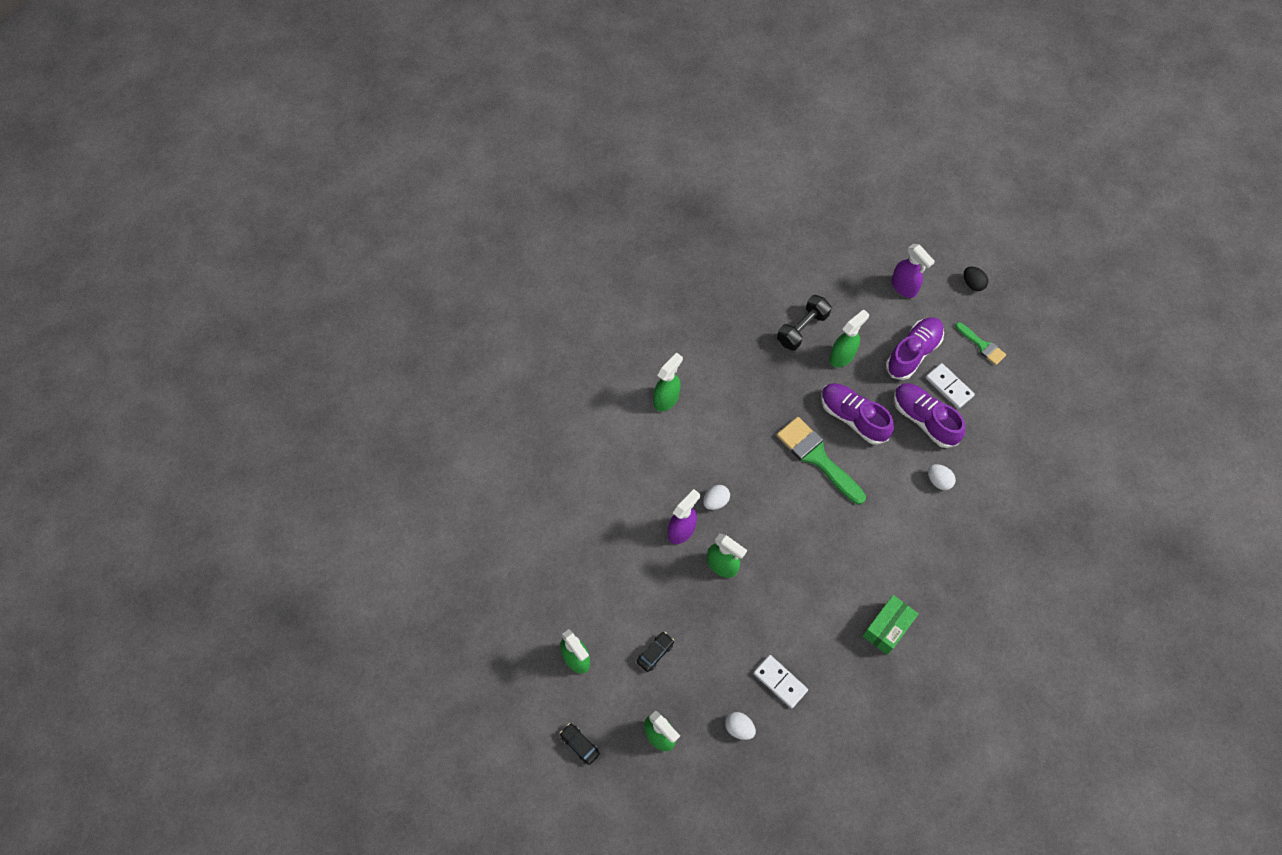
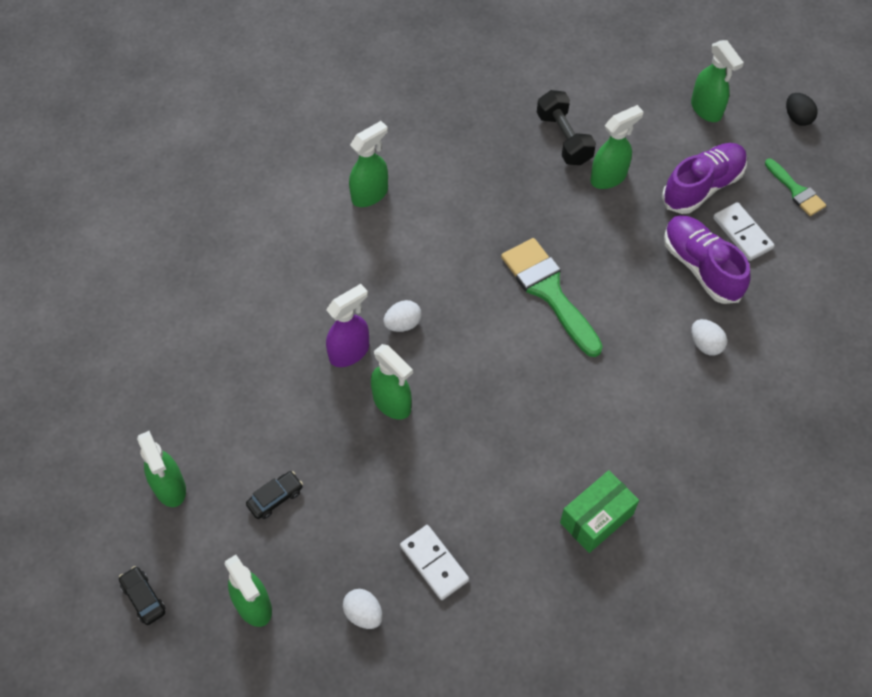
camera: 10 degrees right, 5 degrees down
(802, 329) = (564, 138): black dumbbell -> black dumbbell turned 75 degrees counterclockwise
(853, 418) = (607, 251): purple shoe -> none
(904, 287) = (706, 109): purple spray bottle -> green spray bottle

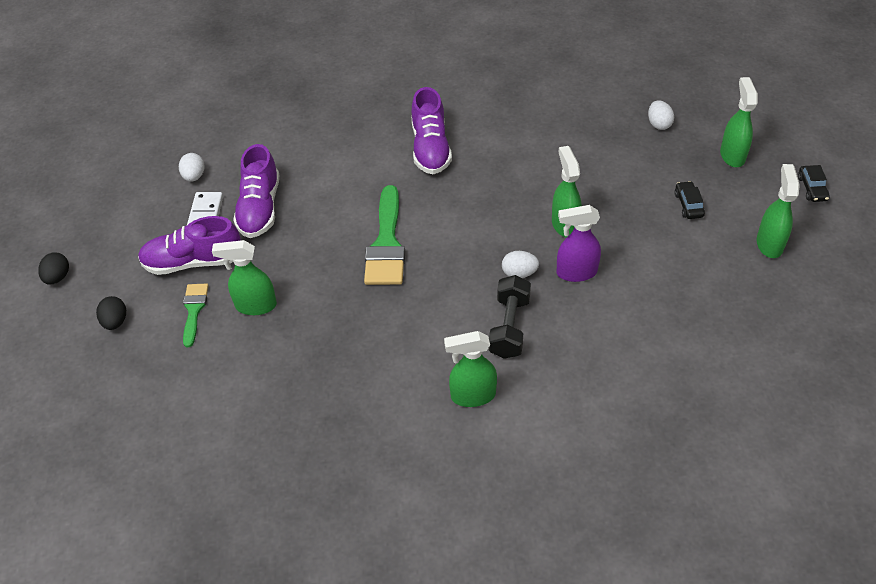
camera: 145 degrees left, 10 degrees down
(275, 498) = (688, 205): black car -> black car turned 90 degrees clockwise
(434, 563) = (596, 129): white domino -> none
(564, 138) = (257, 359): black dumbbell -> black dumbbell (509, 327)
(596, 518) = (474, 109): green box -> none
(599, 430) = (430, 148): none -> purple shoe
(705, 344) = (311, 163): white egg -> white egg (194, 176)
(706, 109) = (115, 321): green spray bottle -> black egg
(796, 190) = (131, 225): green brush -> green brush (194, 310)

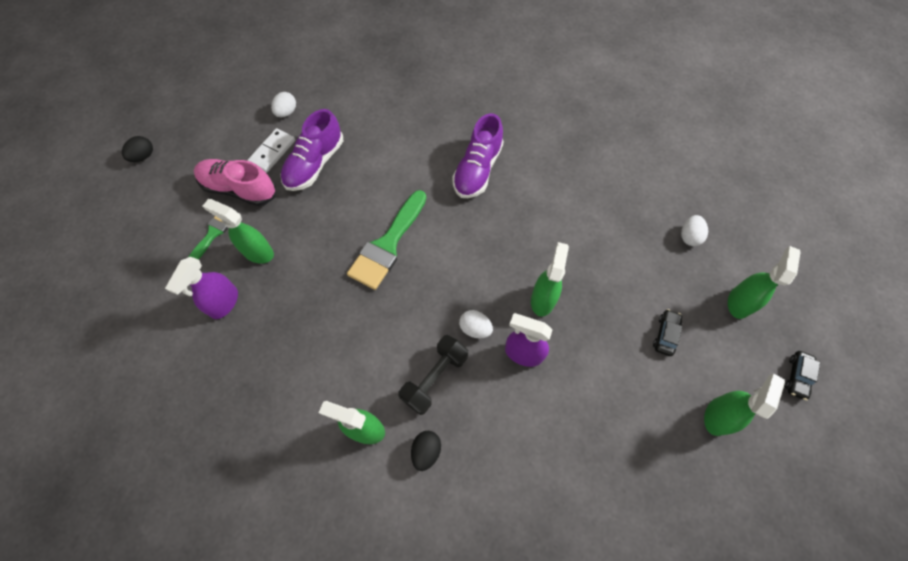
camera: 25 degrees right, 15 degrees up
(115, 321) = (156, 215): black egg -> black egg (426, 451)
(193, 262) = (239, 189): purple shoe -> pink shoe
(252, 362) = (224, 303): none -> purple spray bottle

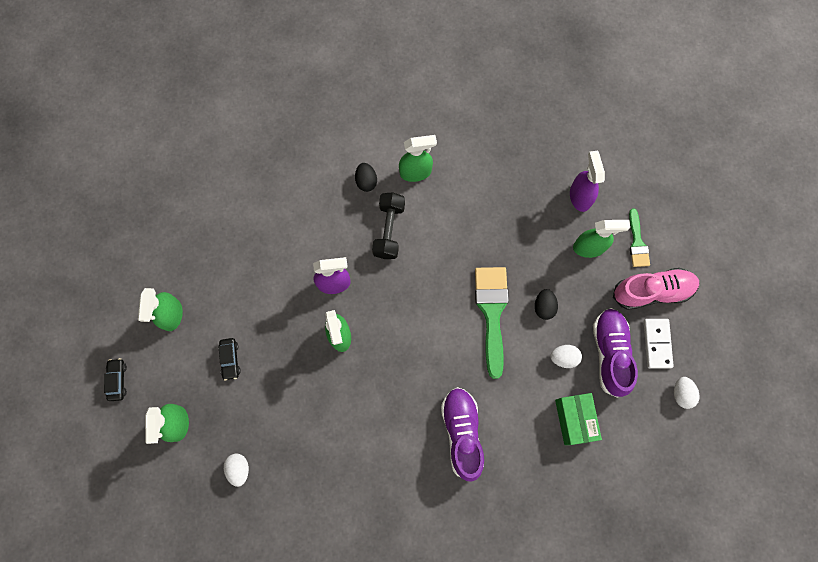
camera: 150 degrees right, 10 degrees up
(144, 156) = (761, 274): black egg -> black egg (544, 307)
(381, 135) = (574, 420): none -> green box
(475, 328) = (380, 282): white egg -> white egg (563, 358)

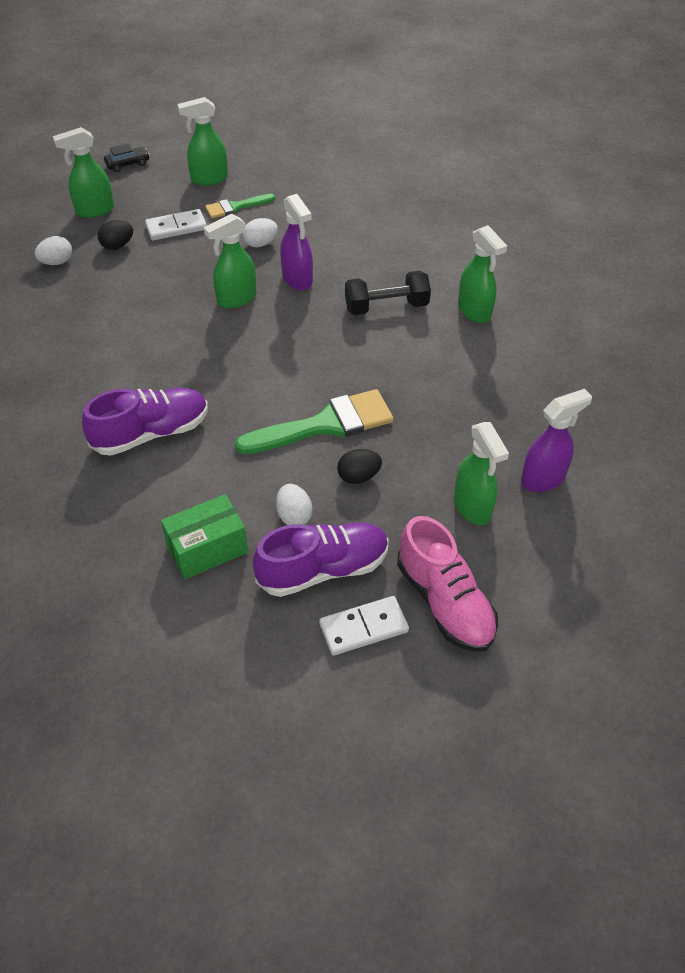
camera: 70 degrees right, 25 degrees down
(230, 359) = (176, 227): black car -> white domino
(366, 181) = (436, 274): black egg -> black egg (117, 246)
(637, 242) = (513, 564): green brush -> green brush (236, 207)
(681, 394) = (295, 681): white egg -> white egg (261, 243)

